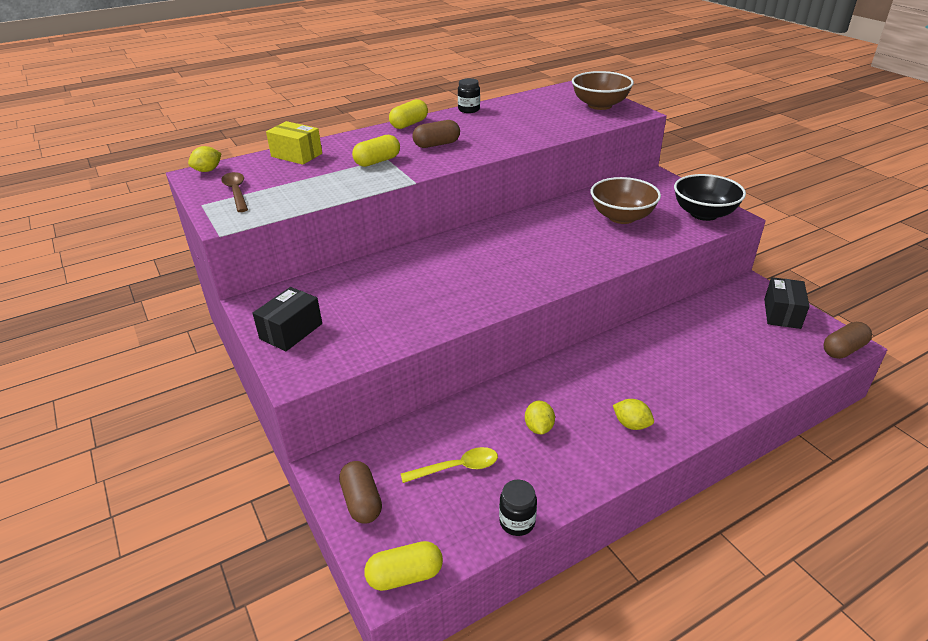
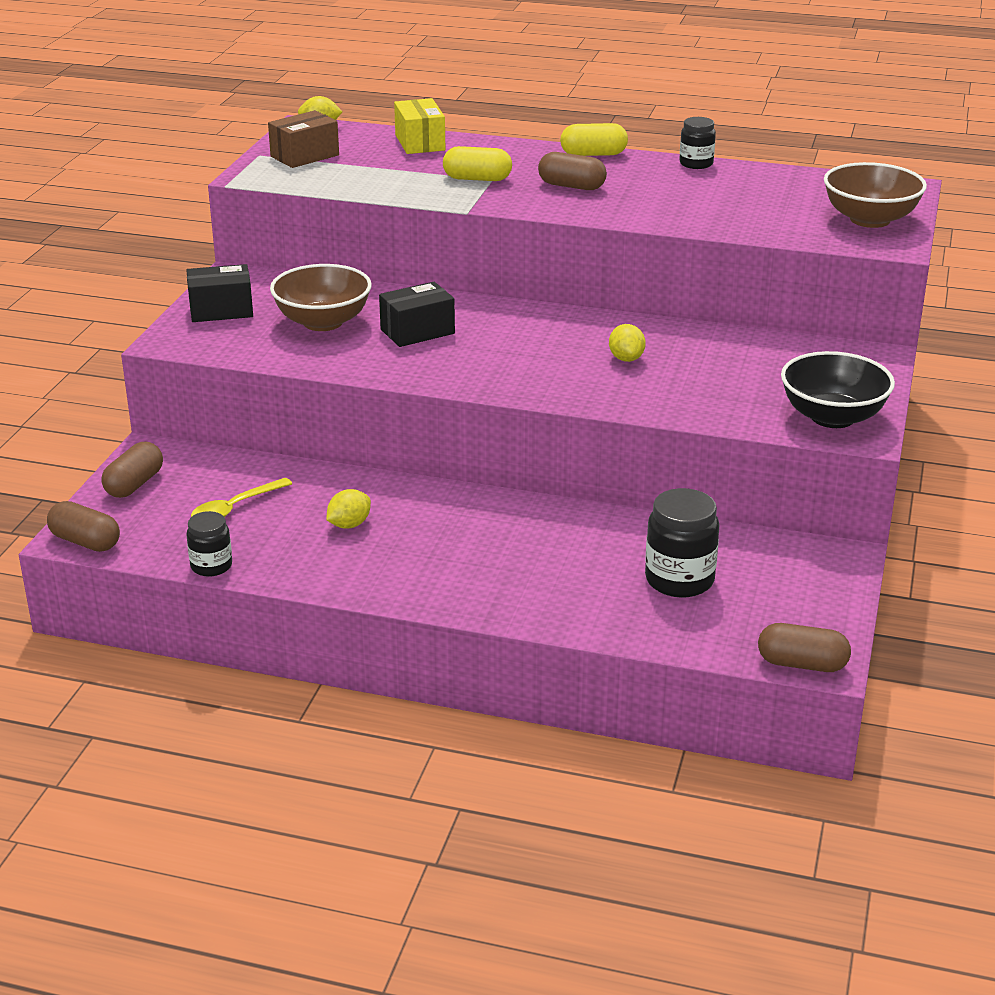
camera: 45 degrees right, 5 degrees down
(236, 192) = (304, 156): brown spoon -> brown box
(405, 575) = (85, 542): yellow capsule -> brown capsule
(457, 468) = (235, 508): yellow spoon -> yellow spoon turned 105 degrees clockwise
(622, 217) = (723, 373): brown bowl -> brown bowl (323, 322)
(631, 424) = (432, 572): yellow lemon -> yellow lemon (626, 358)
(728, 342) = (679, 580): none -> black jar
(782, 313) = (812, 597): black box -> black box (417, 331)

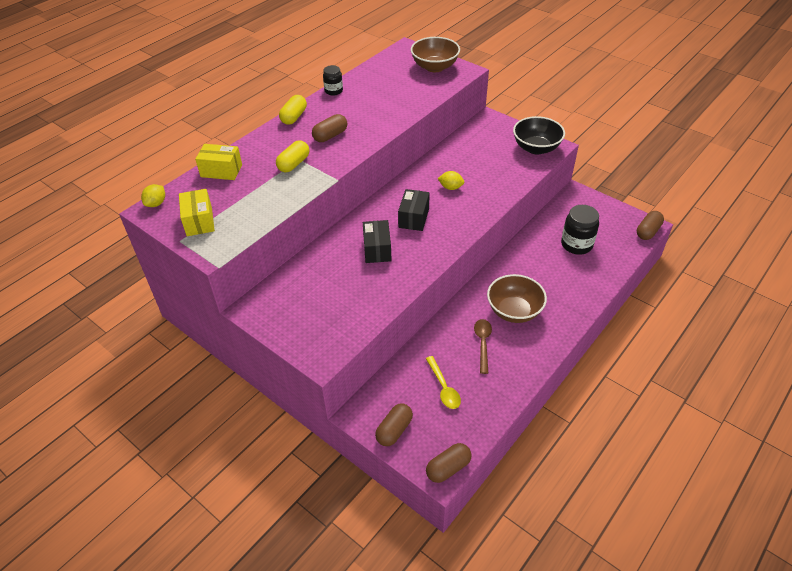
camera: 65 degrees left, 15 degrees up
(134, 484) = (394, 430): brown capsule -> brown capsule turned 75 degrees clockwise
(211, 566) = (499, 412): black jar -> none
(221, 310) = (295, 325): black box -> black box (414, 218)
(304, 156) = (199, 221): brown box -> yellow box
(323, 322) = (341, 284): brown bowl -> brown bowl (514, 311)
(349, 525) = (482, 343): yellow lemon -> brown spoon

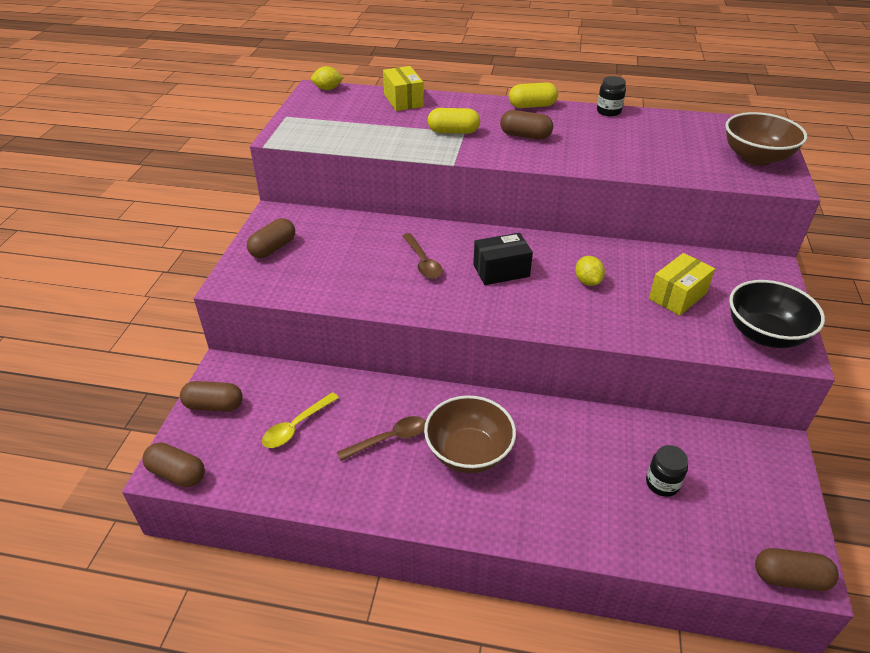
camera: 60 degrees right, 5 degrees down
(199, 221) = (320, 116): yellow box -> yellow box (677, 296)
(296, 322) = (273, 248): none -> brown capsule
(377, 249) = (423, 262): black box -> brown spoon
(576, 244) = (662, 483): black jar -> black jar, size x0.61

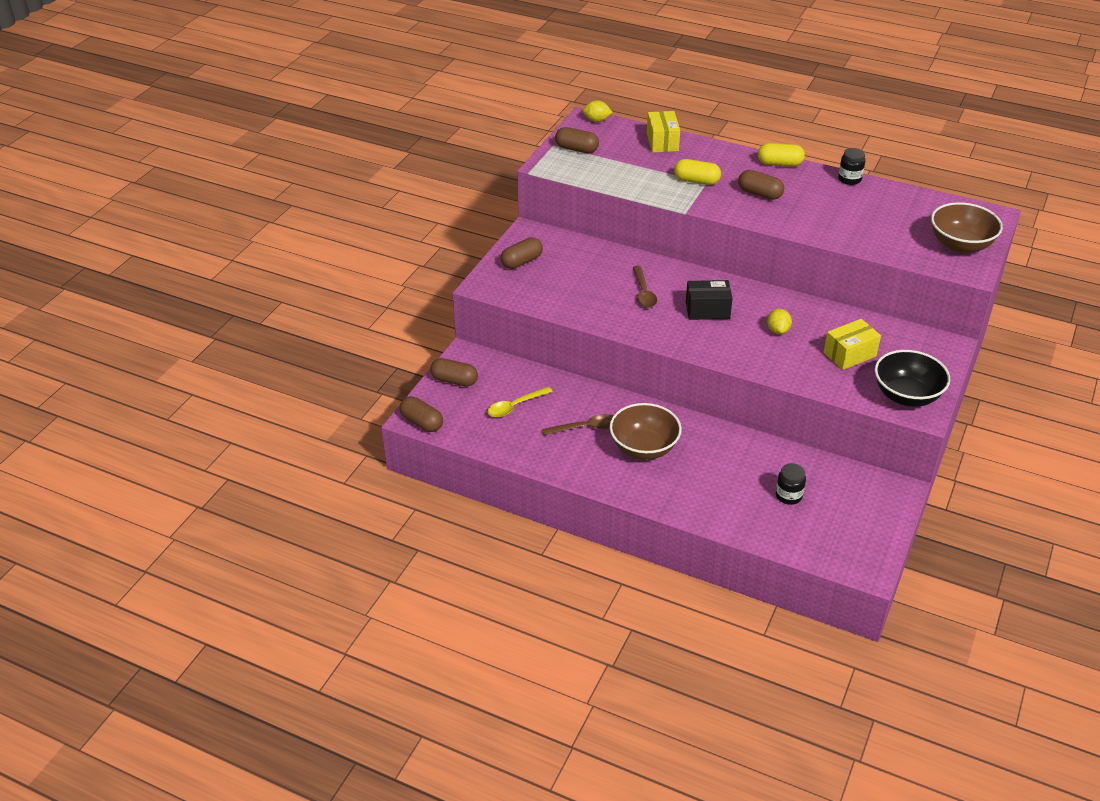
camera: 15 degrees right, 0 degrees up
(790, 578) = (855, 570): brown capsule -> brown capsule (576, 149)

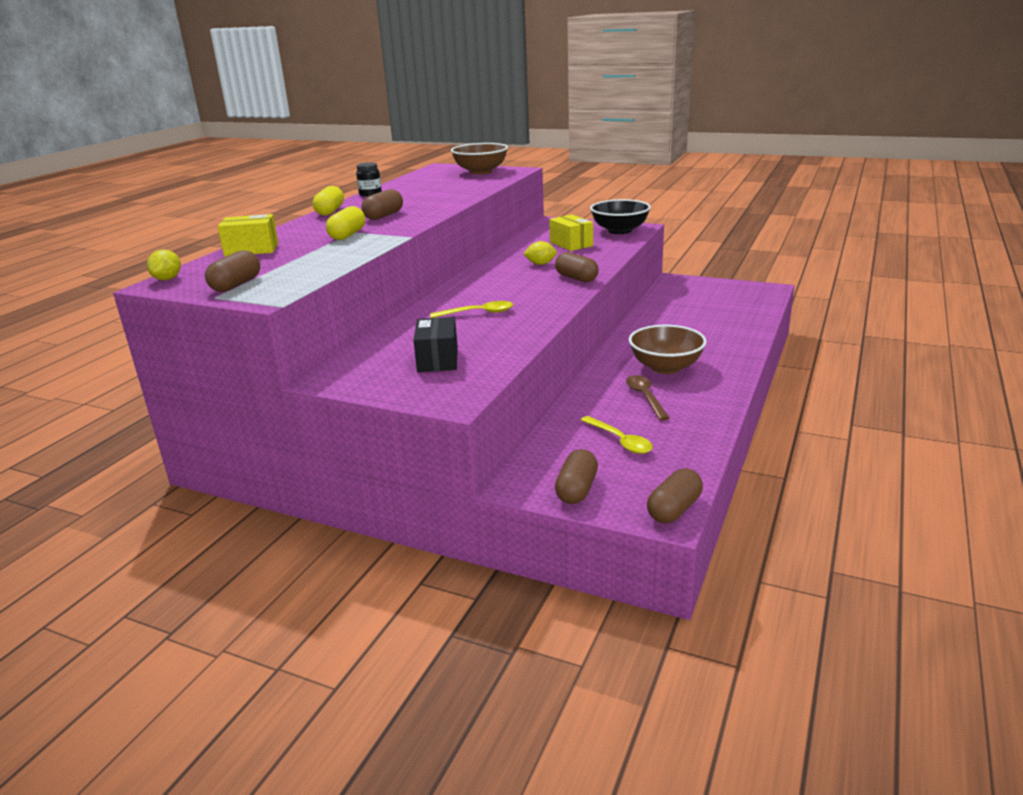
camera: 90 degrees left, 15 degrees down
(522, 262) = (401, 379): brown capsule -> brown capsule (576, 278)
(643, 293) = (478, 313): brown spoon -> yellow spoon
(707, 310) = (510, 287): black box -> black box (438, 359)
(788, 496) = (702, 311): black jar -> none

